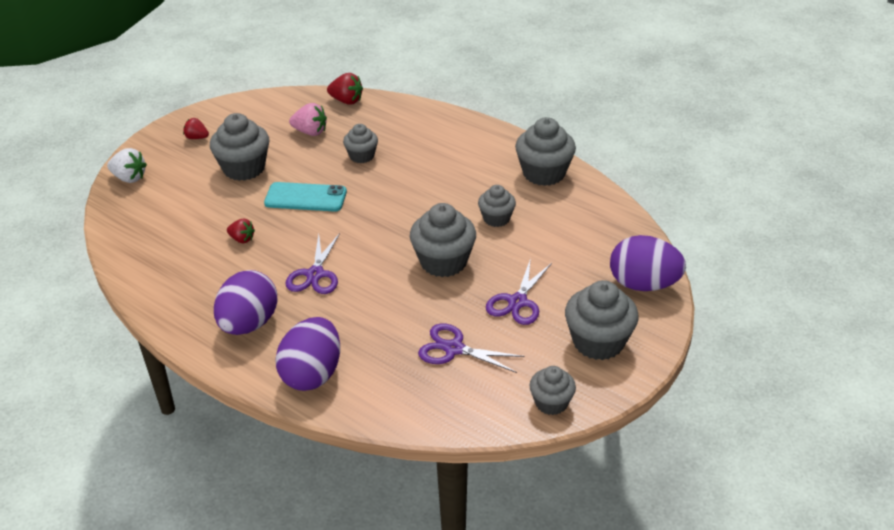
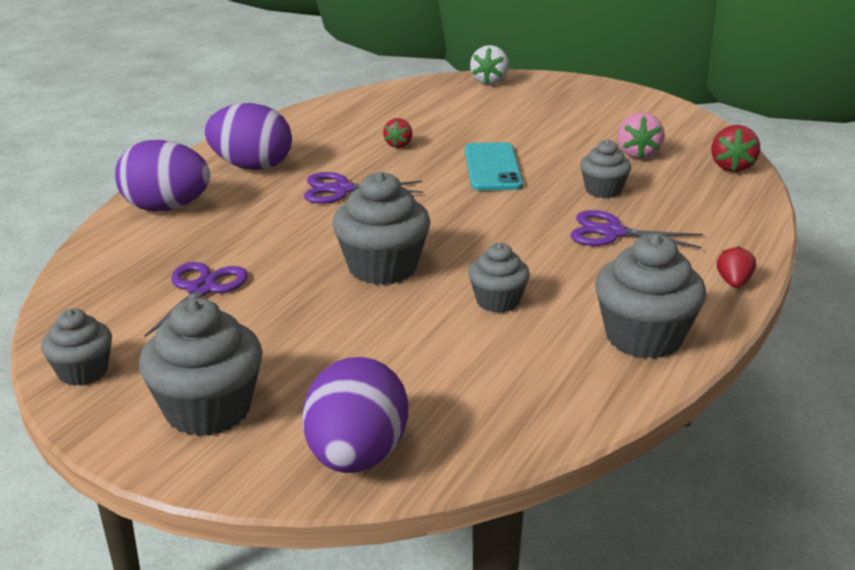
camera: 80 degrees right, 10 degrees down
(197, 138) = (584, 99): red strawberry -> red strawberry (733, 283)
(244, 168) = (536, 129): grey cupcake -> none
(517, 302) = (300, 331): purple scissors -> purple scissors (612, 233)

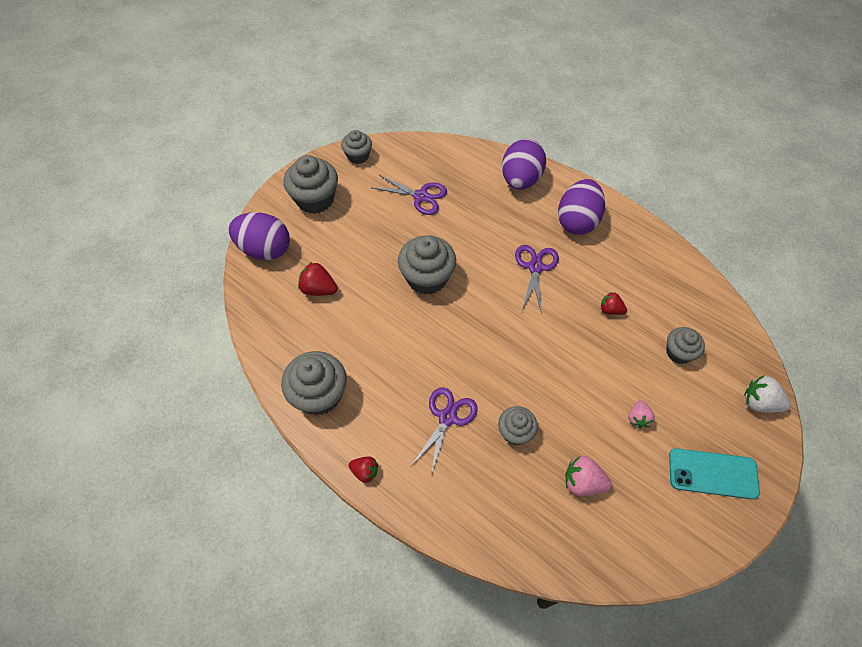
camera: 100 degrees right, 30 degrees up
(492, 167) = (563, 365): turquoise phone -> turquoise phone (713, 473)
(497, 301) = (376, 329): grey cupcake -> grey cupcake (679, 352)
(541, 130) = (638, 418): none -> pink strawberry
(731, 167) = (549, 553): red strawberry -> red strawberry (318, 289)

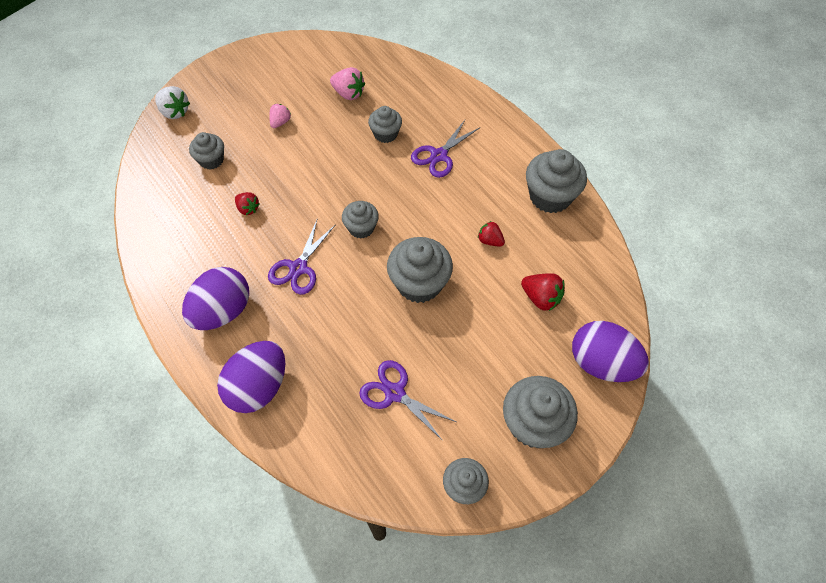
camera: 165 degrees left, 0 degrees up
(365, 471) = (517, 134): red strawberry -> red strawberry (490, 241)
(497, 316) = (361, 228): none -> grey cupcake
(713, 473) = (248, 79): turquoise phone -> none

